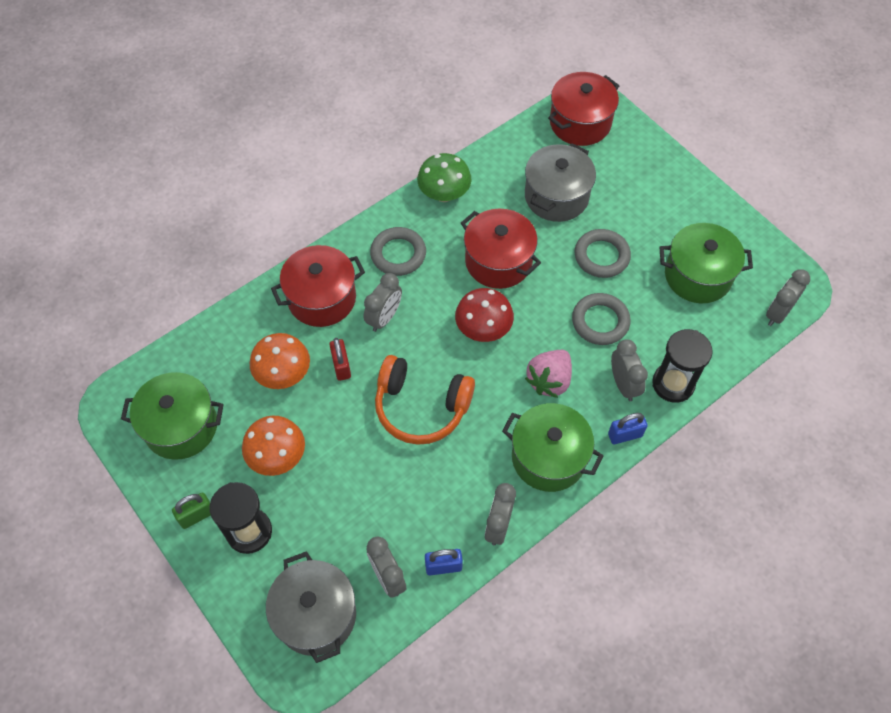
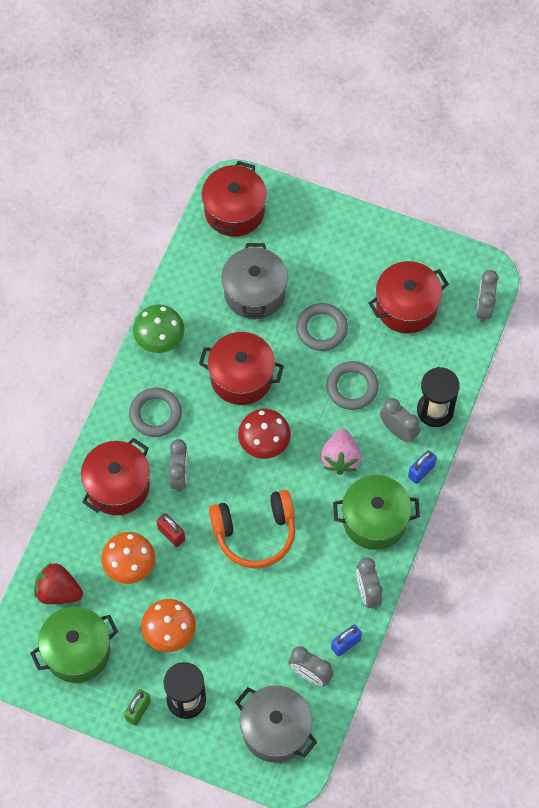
camera: 30 degrees left, 5 degrees up
(203, 363) = (58, 591): none -> red strawberry
(698, 276) = (406, 307): green pot -> red pot

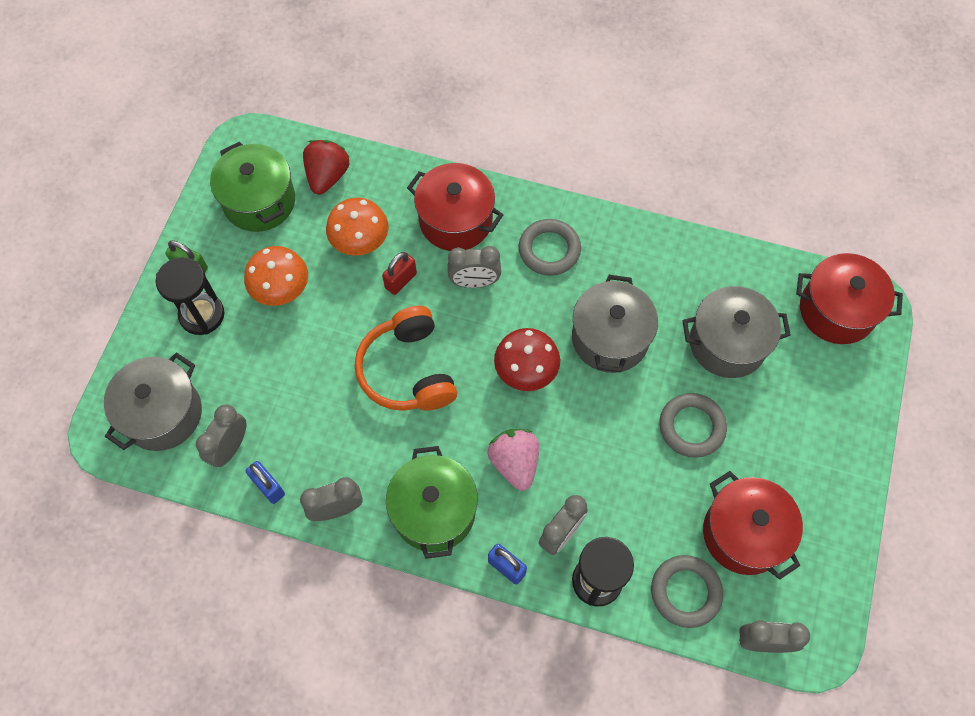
camera: 85 degrees right, 0 degrees up
(159, 339) = (646, 245): green mushroom -> none
(241, 377) = (610, 338): red pot -> grey pot
(340, 458) = (515, 463): pink strawberry -> pink strawberry turned 75 degrees clockwise
(352, 387) = (615, 470): grey ring -> grey ring (685, 592)

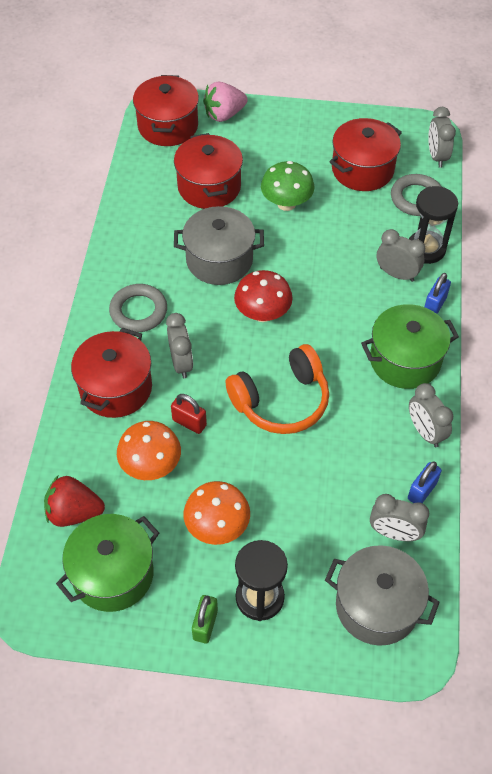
camera: 100 degrees left, 10 degrees down
(515, 463) = (347, 311): pink strawberry -> pink strawberry (224, 114)
(691, 427) = (286, 203): grey ring -> green mushroom
(727, 343) = (209, 187): grey pot -> red pot

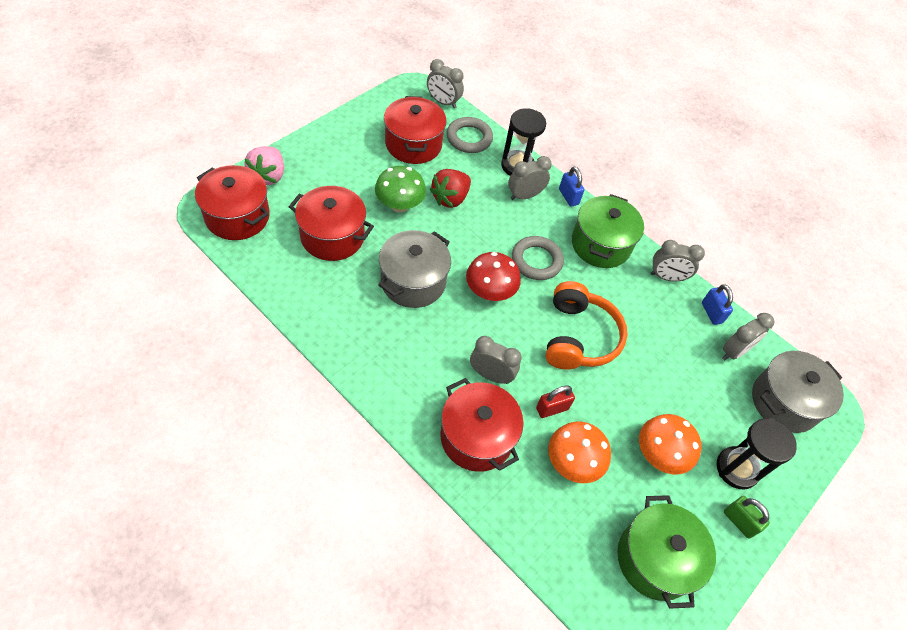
camera: 60 degrees left, 0 degrees up
(74, 512) = (577, 551): red strawberry -> red strawberry (450, 198)
(138, 311) = (413, 368): grey ring -> grey ring (536, 261)

